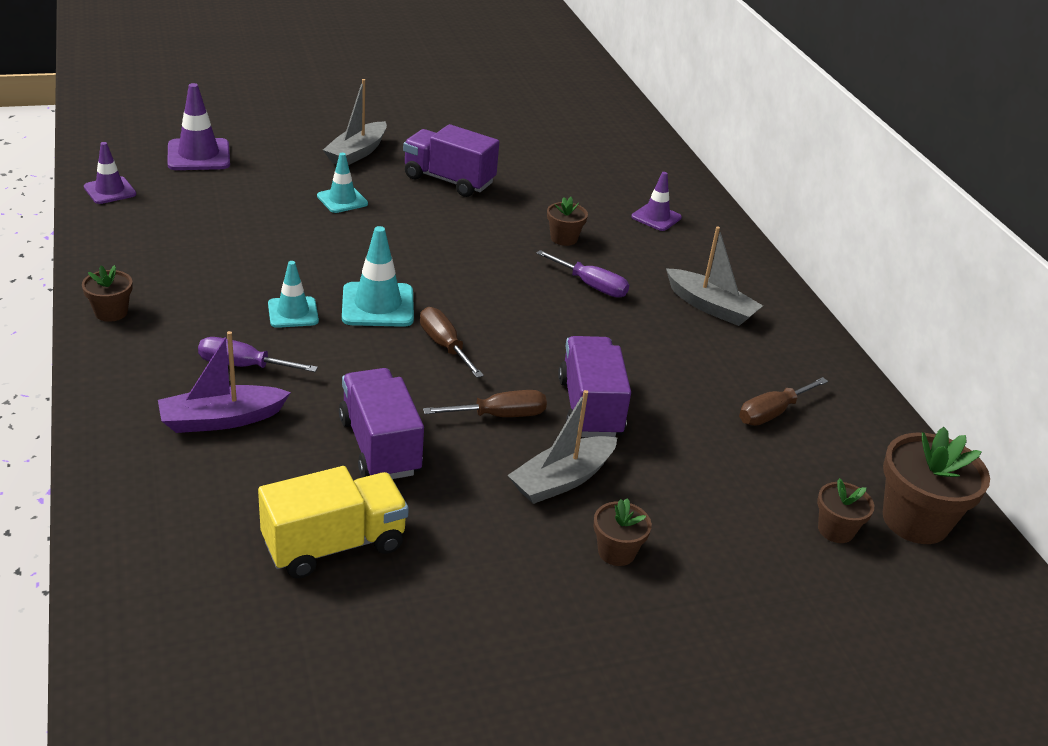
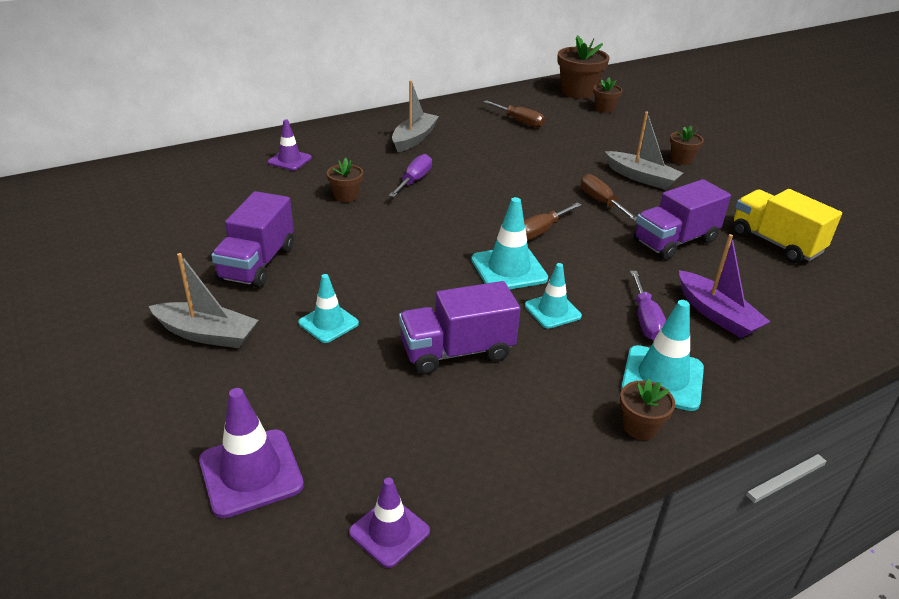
camera: 100 degrees left, 0 degrees up
(156, 345) = (662, 378): none -> turquoise traffic cone
(589, 408) = (564, 173): purple truck -> purple truck (457, 351)

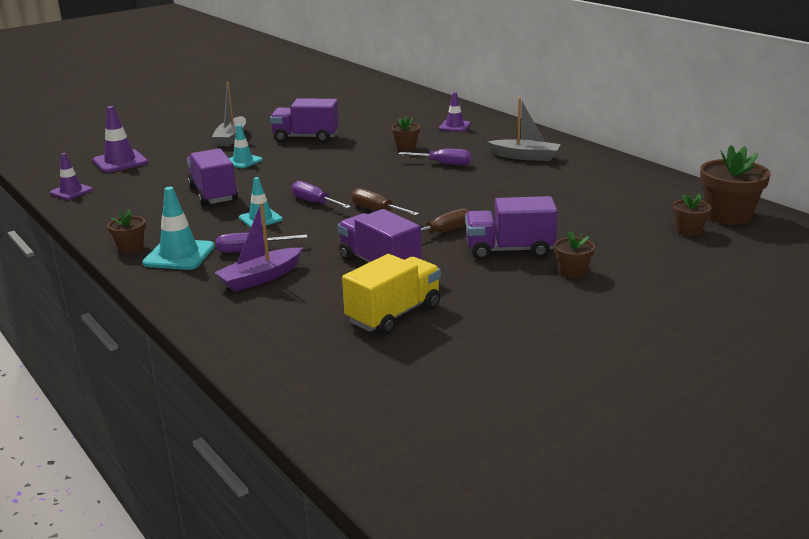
camera: 85 degrees right, 10 degrees down
(509, 269) = (315, 203): turquoise traffic cone -> purple screwdriver
(519, 121) = (605, 192): brown screwdriver -> none
(641, 178) = (509, 250): grey boat -> purple truck

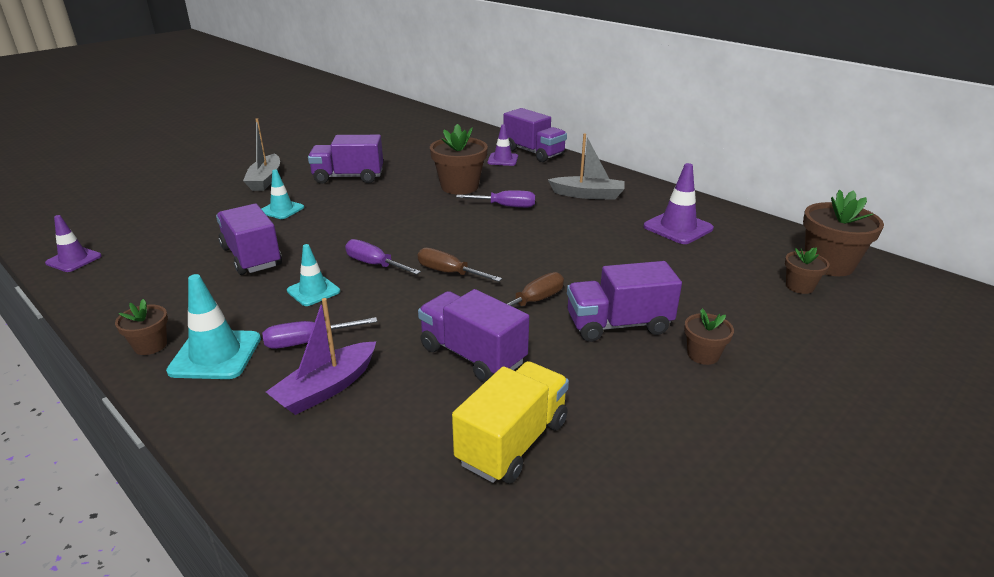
camera: 10 degrees left, 5 degrees up
(120, 162) = (136, 215): purple traffic cone -> purple traffic cone (678, 228)
(406, 147) = (459, 186): brown flower pot -> brown flower pot, size x1.85
(487, 121) = (534, 152): none -> purple truck

